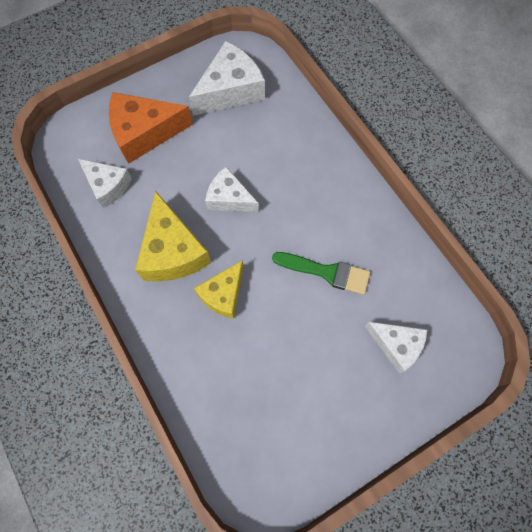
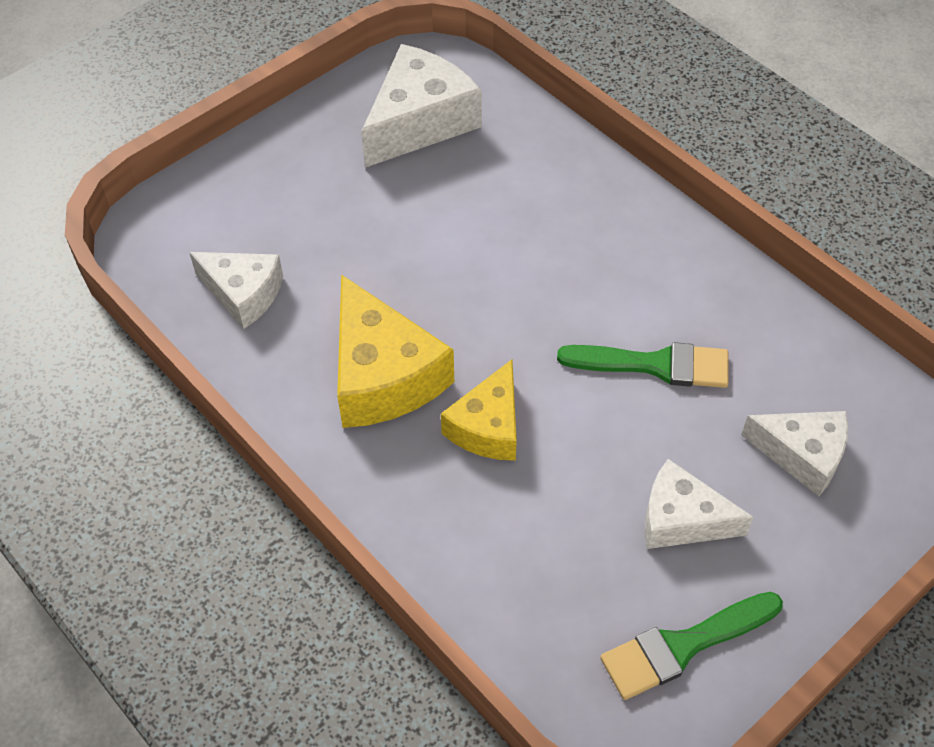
camera: 10 degrees left, 15 degrees down
(144, 133) = (288, 205): orange cheese -> none
(229, 198) = (460, 280): white cheese -> white cheese (681, 519)
(298, 452) = (683, 646): none -> green brush

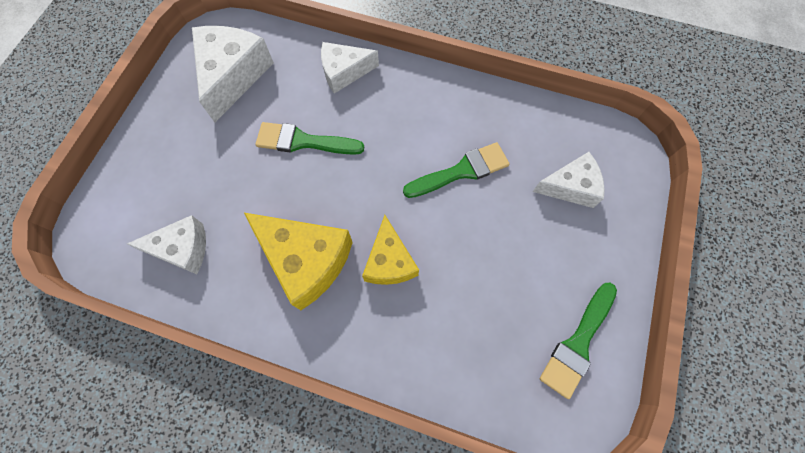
camera: 30 degrees left, 15 degrees up
(463, 237) = (303, 141): none -> green brush
(681, 519) = (531, 262): white cheese -> white cheese (344, 72)

